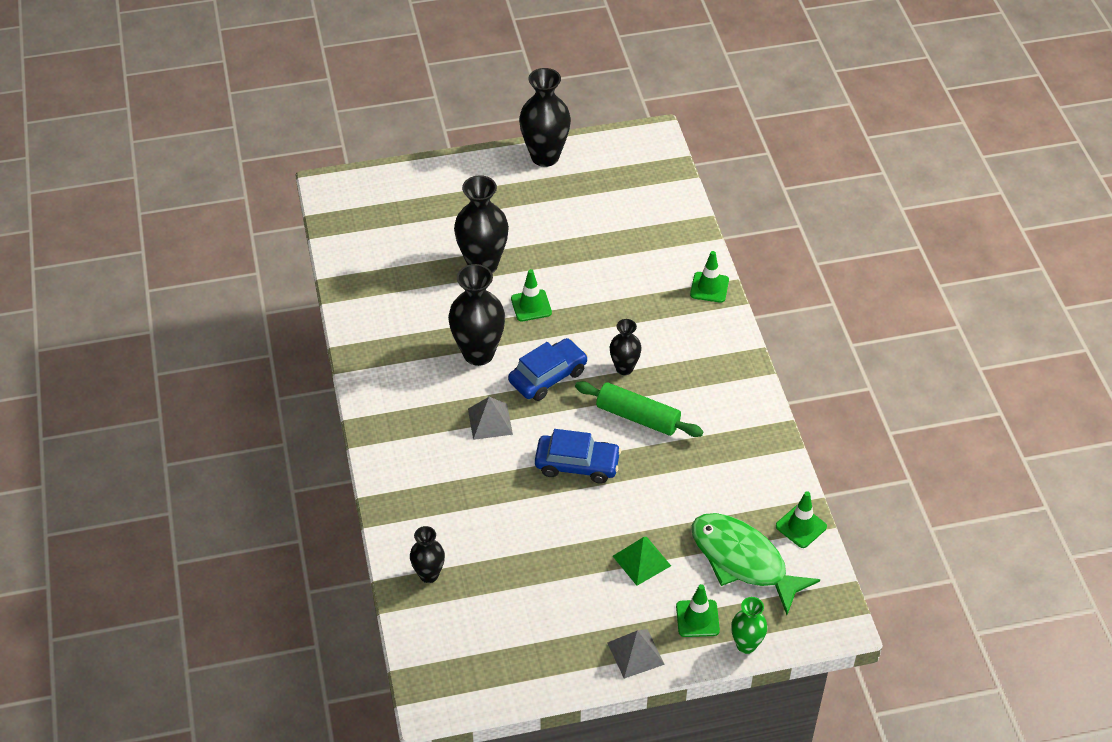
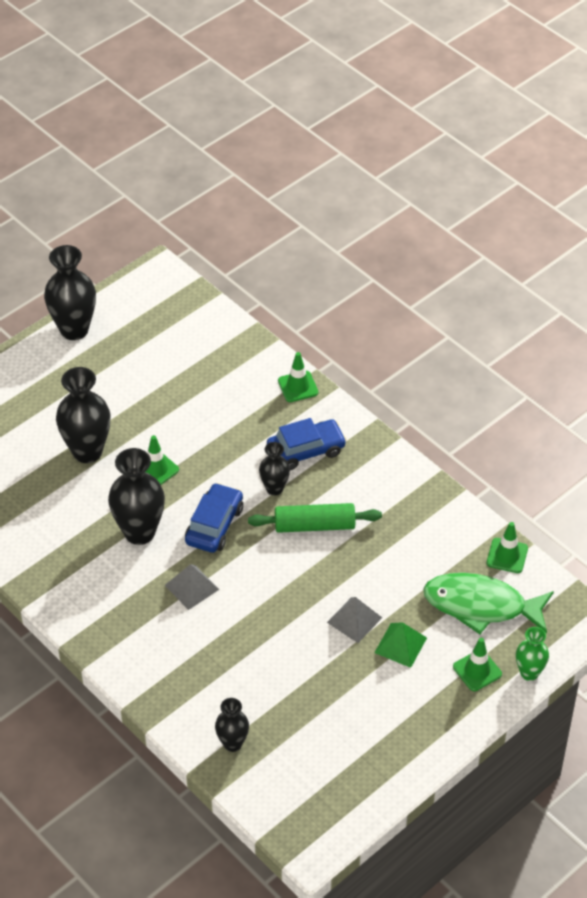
camera: 30 degrees left, 0 degrees up
(577, 464) = (292, 589): blue car -> blue car (306, 450)
(635, 653) = (448, 723): grey pyramid -> grey pyramid (354, 620)

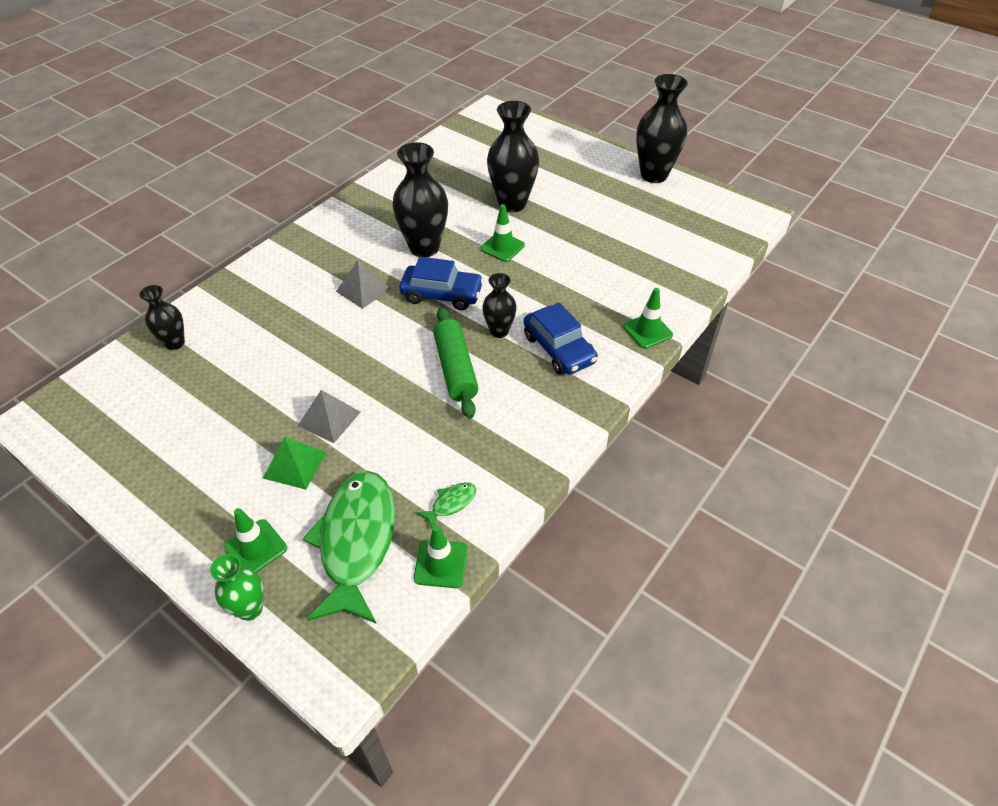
camera: 80 degrees right, 0 degrees up
(455, 544) = (451, 503): none -> green fish

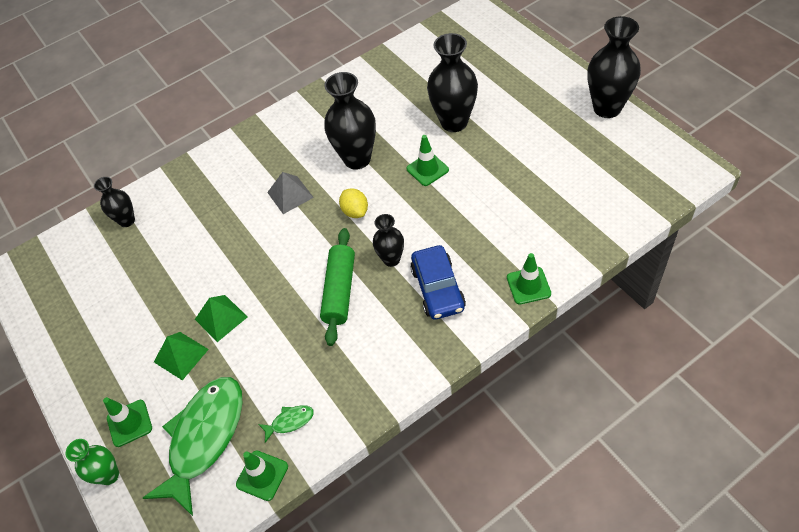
camera: 25 degrees right, 5 degrees up
(329, 418) = (221, 318): grey pyramid -> green pyramid
(442, 294) = (355, 211): blue car -> yellow lemon

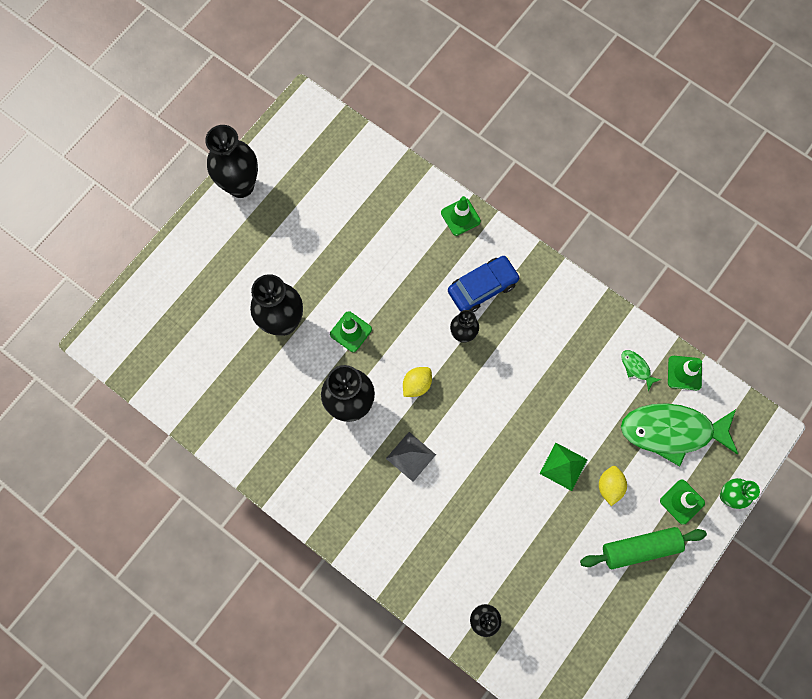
camera: 115 degrees left, 20 degrees up
(181, 355) = (609, 486): green pyramid -> yellow lemon
(339, 291) = (507, 369): green rolling pin -> green rolling pin (640, 548)

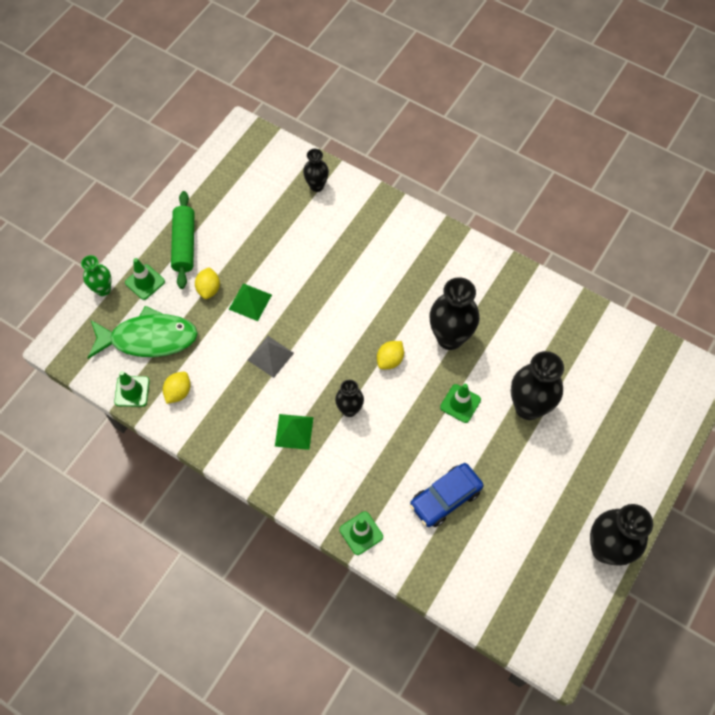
camera: 175 degrees right, 10 degrees down
(411, 456) = (389, 299): grey pyramid -> grey pyramid (270, 356)
(482, 287) = (333, 458): blue car -> blue car (445, 498)
(519, 317) = (294, 431): none -> green pyramid
(636, 368) = (178, 392): green fish -> yellow lemon
(640, 548) = (184, 244): green rolling pin -> green rolling pin turned 75 degrees counterclockwise

